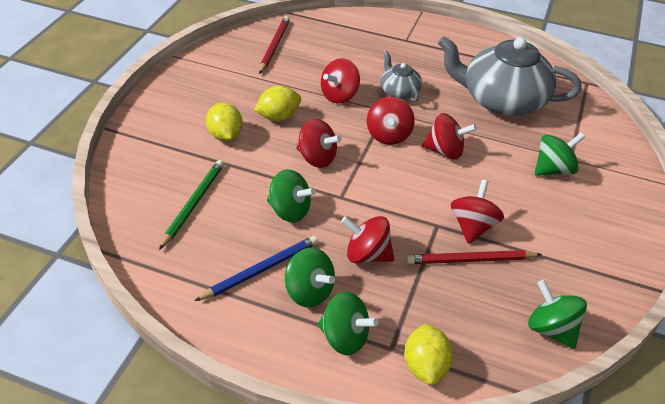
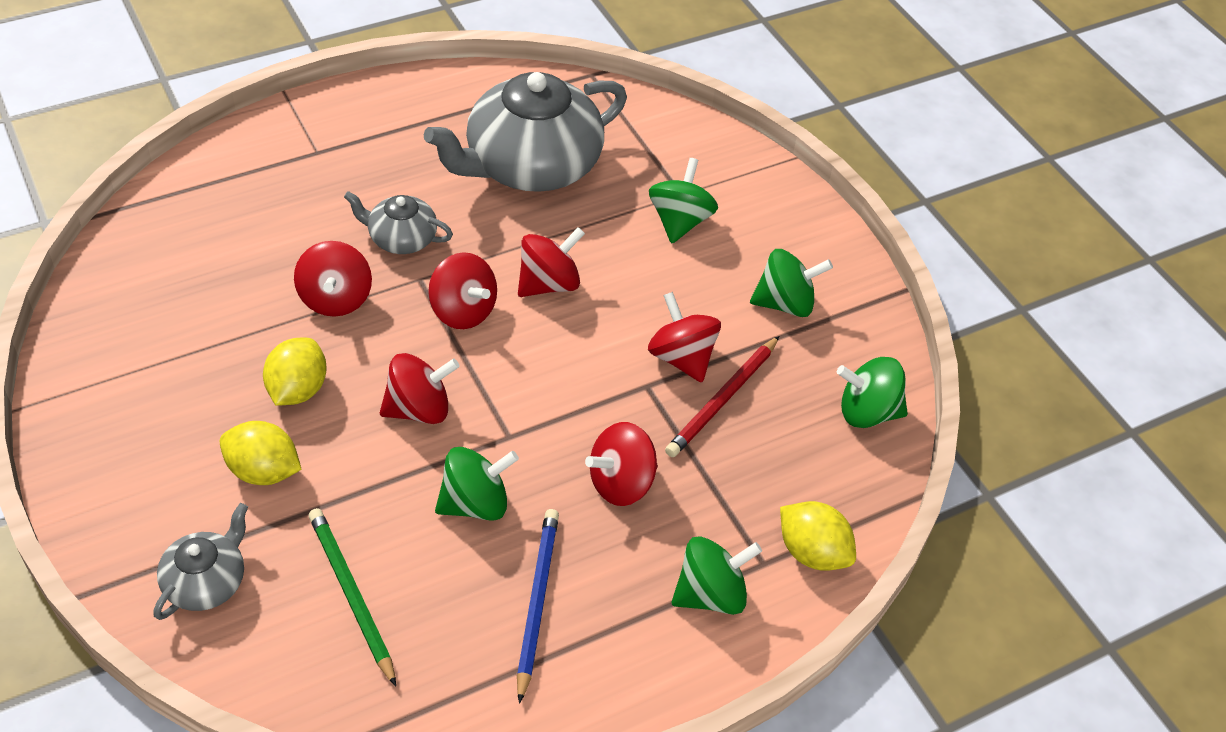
camera: 50 degrees left, 5 degrees up
(152, 157) = (206, 582): none -> grey teapot
(274, 46) = (149, 286): red pencil -> none
(309, 292) = (617, 579): green spinning top -> green spinning top (785, 303)

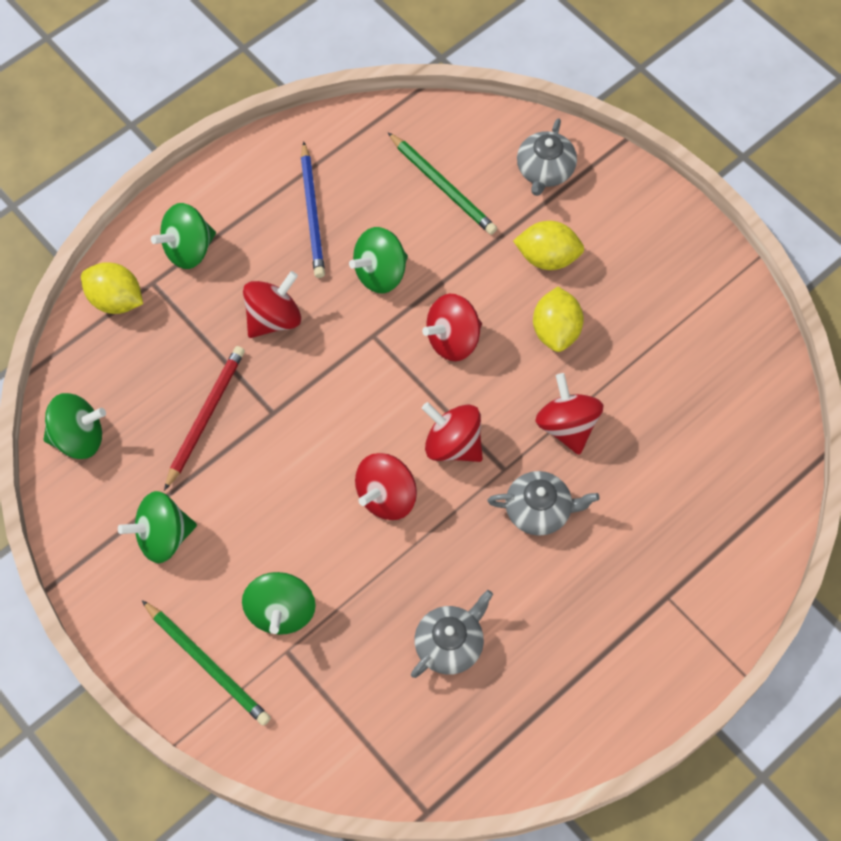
camera: 170 degrees right, 15 degrees up
(531, 165) = (450, 644): grey teapot -> grey teapot, size x0.48
(681, 358) = (248, 449): red spinning top -> none
(757, 201) = (207, 664): none -> green pencil

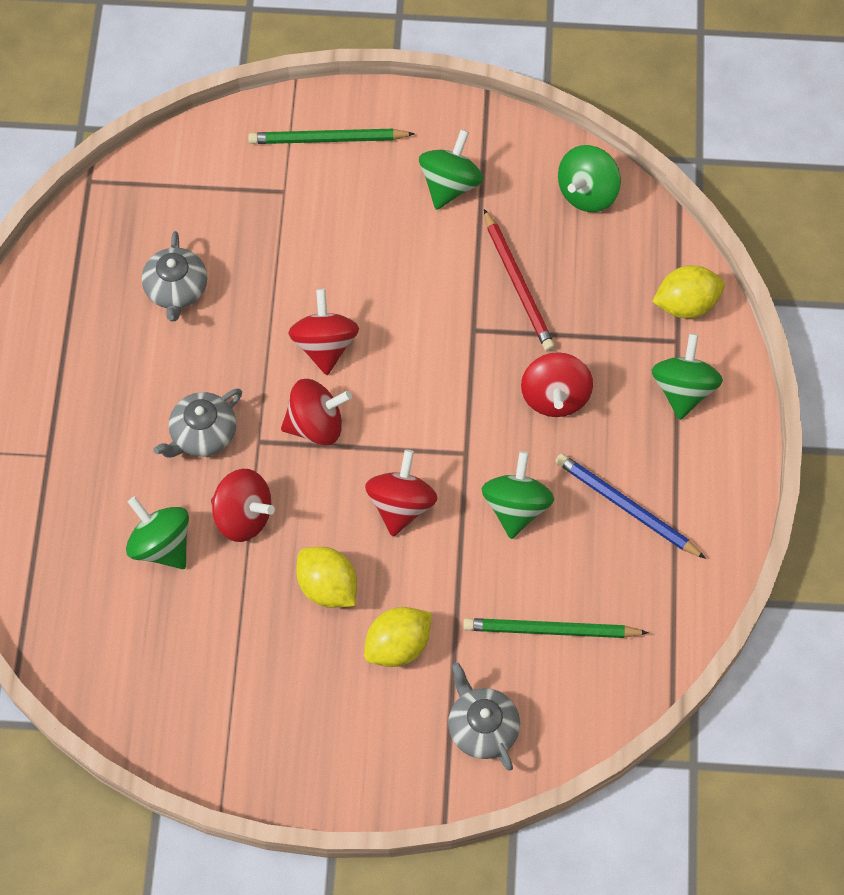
camera: 135 degrees right, 0 degrees up
(281, 611) = (315, 210): green spinning top -> green spinning top (161, 545)

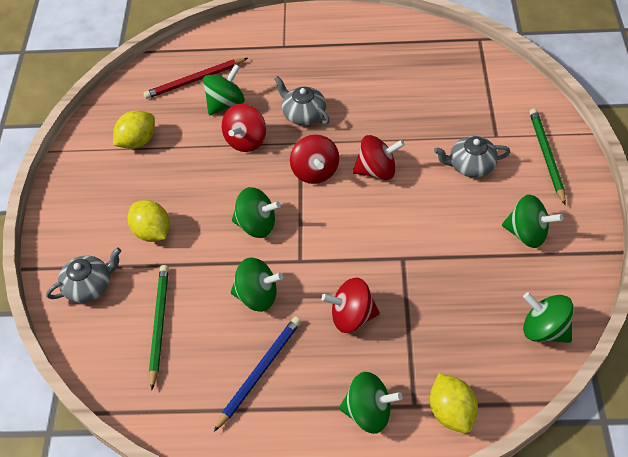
camera: 90 degrees right, 10 degrees down
(176, 289) = (407, 89): grey teapot -> grey teapot (470, 165)
(327, 587) = (196, 189): yellow lemon -> yellow lemon (138, 141)
(401, 505) = (257, 225): red spinning top -> green spinning top
(518, 284) = (448, 285): red pencil -> red pencil (195, 80)

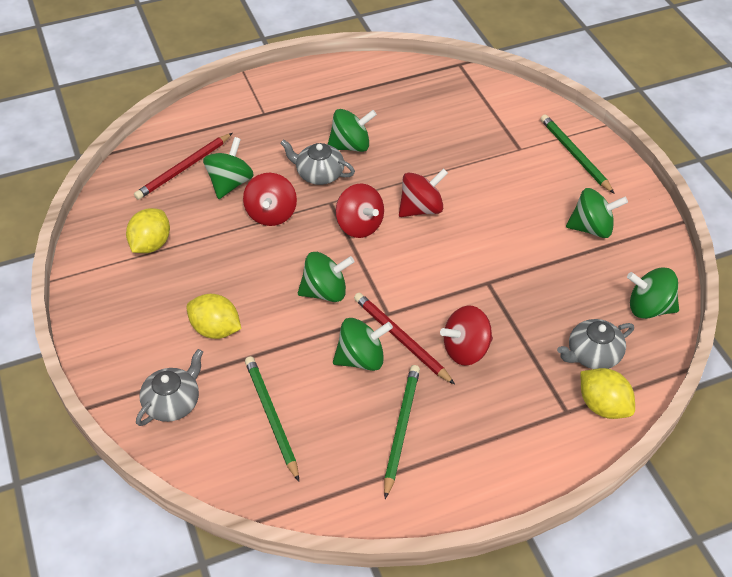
camera: 25 degrees left, 5 degrees down
(259, 372) = (401, 429): blue pencil -> green pencil
(300, 288) = (401, 339): none -> red pencil
(368, 411) = (527, 431): green spinning top -> green spinning top (351, 146)
(470, 165) = (509, 181): grey teapot -> grey teapot (592, 354)

